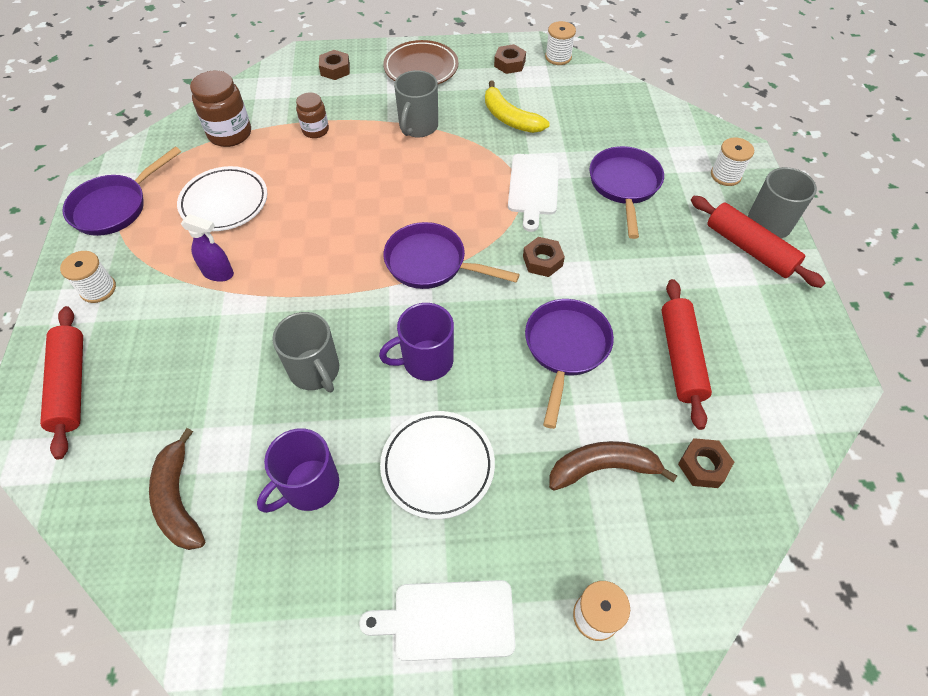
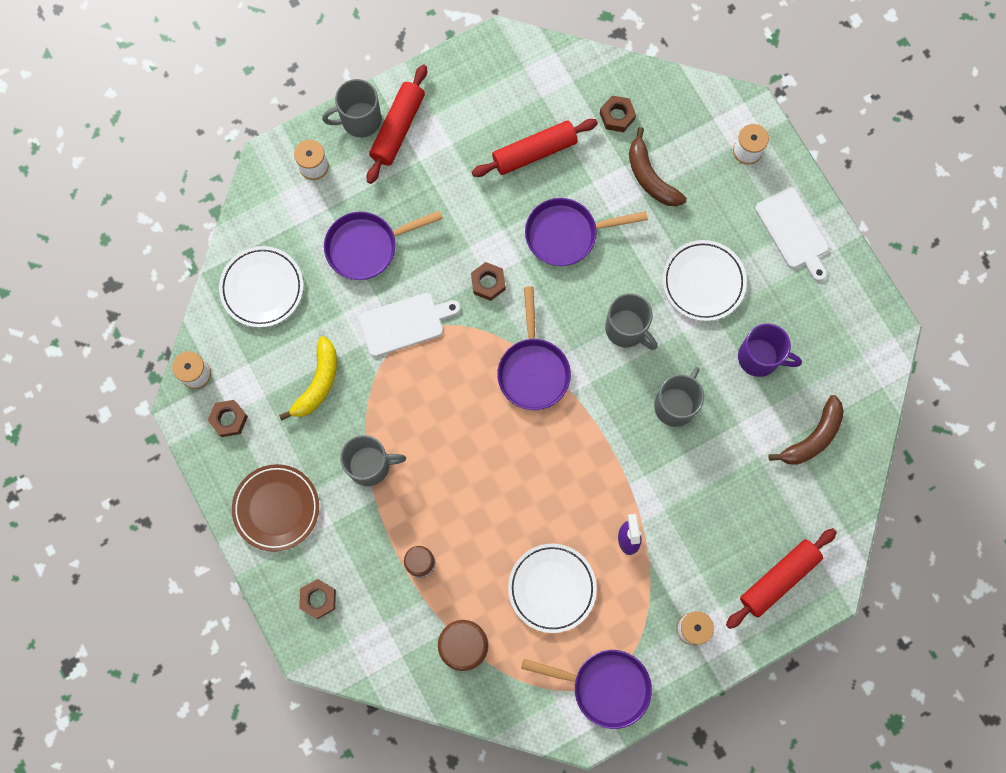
camera: 115 degrees left, 20 degrees up
(426, 361) = (626, 329): purple mug -> grey mug
(615, 110) = (262, 288): none -> white plate

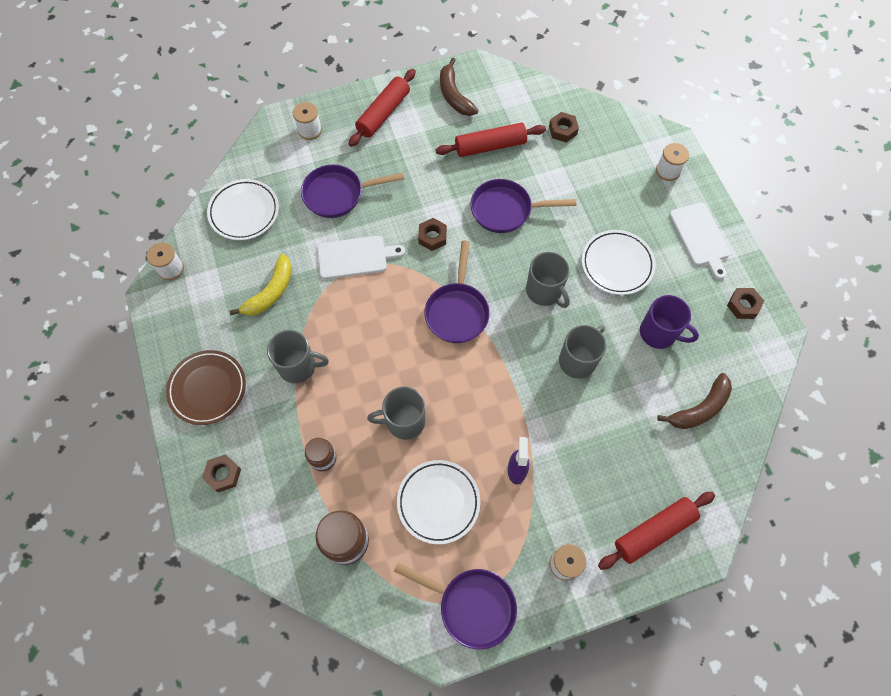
camera: 10 degrees right, 10 degrees down
(229, 419) = (188, 309): brown nut -> brown nut (743, 305)
(360, 120) = (354, 103): grey mug -> grey mug (404, 421)
(650, 177) = (583, 178): brown banana -> brown banana (454, 95)

